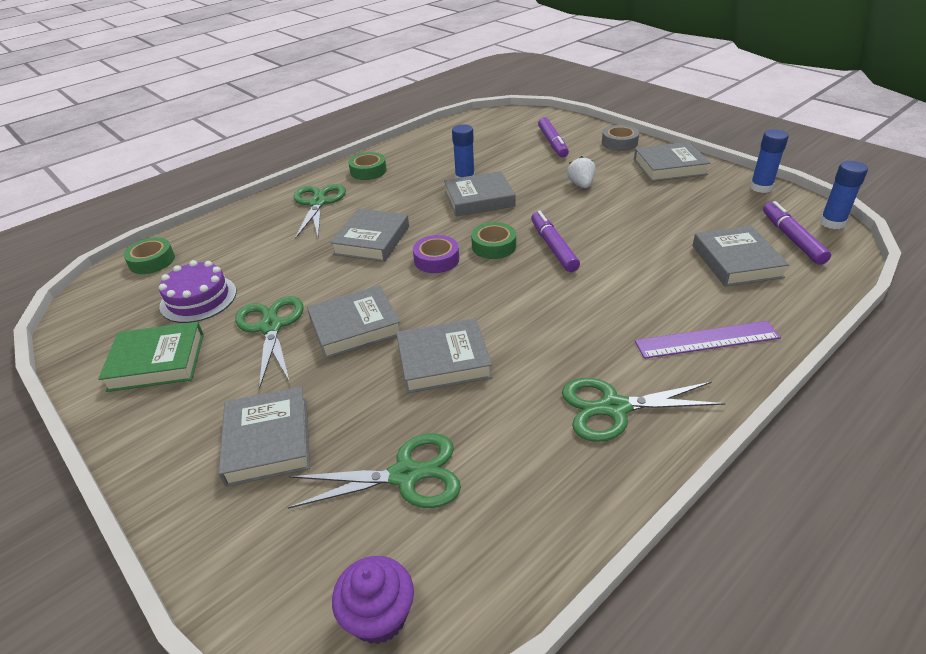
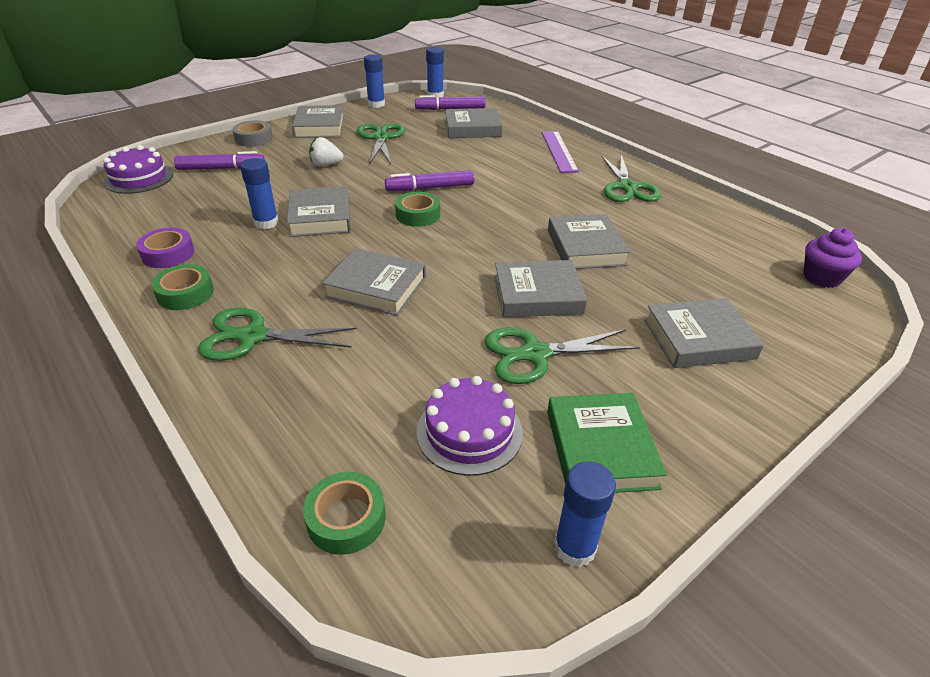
camera: 90 degrees left, 0 degrees up
(85, 347) = (574, 547): none -> blue glue stick
(355, 326) = (537, 295): grey book -> grey book turned 75 degrees counterclockwise
(405, 475) = (711, 267): green scissors -> green scissors (380, 138)
(436, 260) = (431, 246): purple tape -> purple tape (168, 254)
(523, 119) = (139, 178): none -> purple cake

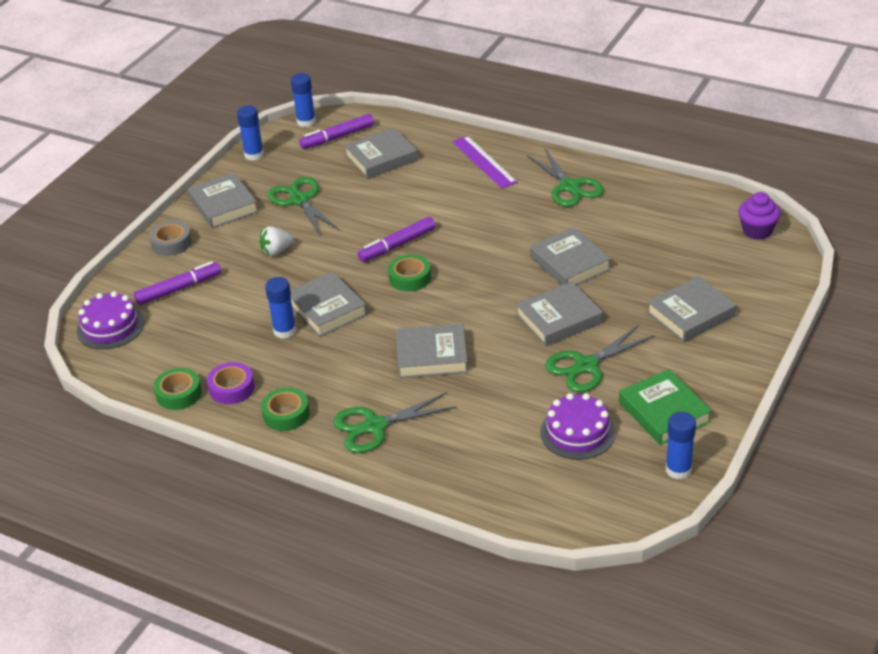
camera: 20 degrees left, 0 degrees up
(346, 519) = (541, 505): green tape -> green tape (178, 394)

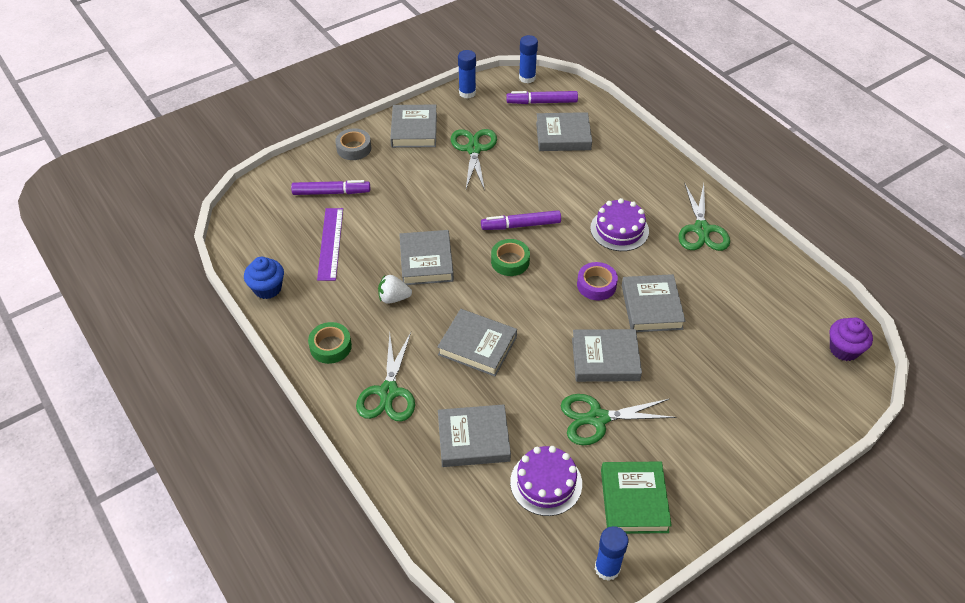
camera: 25 degrees right, 10 degrees up
(110, 327) = (261, 204): purple cake -> purple cake (619, 229)
(178, 394) = (267, 288): green tape -> blue cupcake
(232, 388) = (308, 302): purple tape -> purple tape (596, 285)
(276, 251) = (425, 189): white strawberry -> white strawberry (394, 298)
(284, 331) = (381, 267): blue glue stick -> none
(375, 426) = (388, 392): green scissors -> green scissors turned 90 degrees counterclockwise
(484, 162) = (644, 174): purple ruler -> purple ruler (330, 243)
(691, 314) = (724, 409): grey book -> grey book (473, 439)

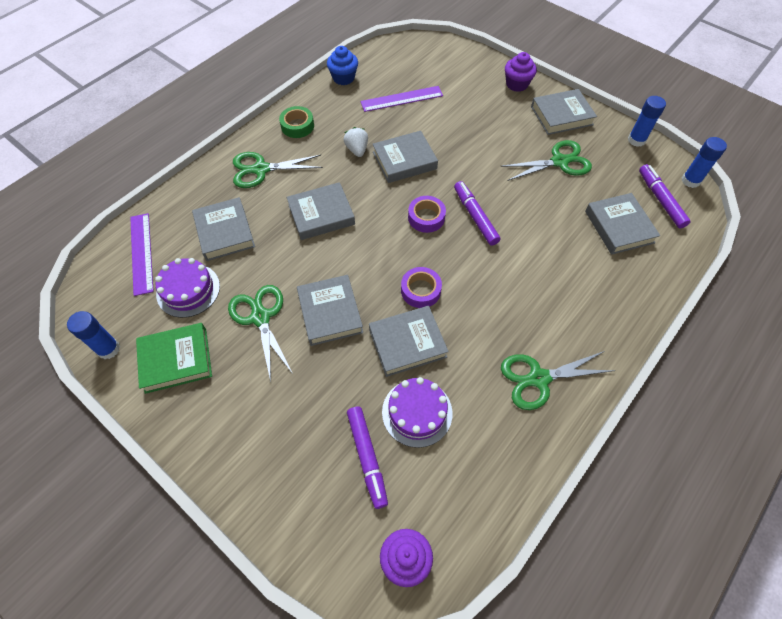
camera: 75 degrees right, 10 degrees up
(331, 192) = (458, 85): purple marker -> purple marker (367, 457)
(354, 148) = (517, 84): grey tape -> purple cupcake
(477, 346) = (321, 214): grey book -> grey book turned 60 degrees clockwise
(478, 529) = (141, 253): none -> purple ruler
(510, 261) = (426, 217): green tape -> purple tape
(619, 229) = (504, 298): purple cake -> purple cake (417, 412)

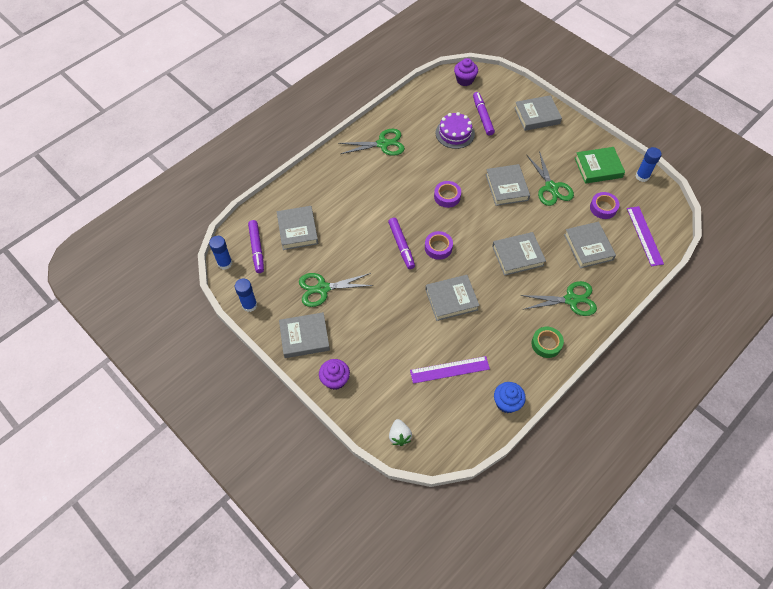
camera: 175 degrees left, 0 degrees up
(188, 290) = (603, 208): purple cake -> purple tape
(357, 150) = (491, 313): white strawberry -> white strawberry (399, 436)
(407, 343) = (458, 167): grey book -> grey book (537, 116)

